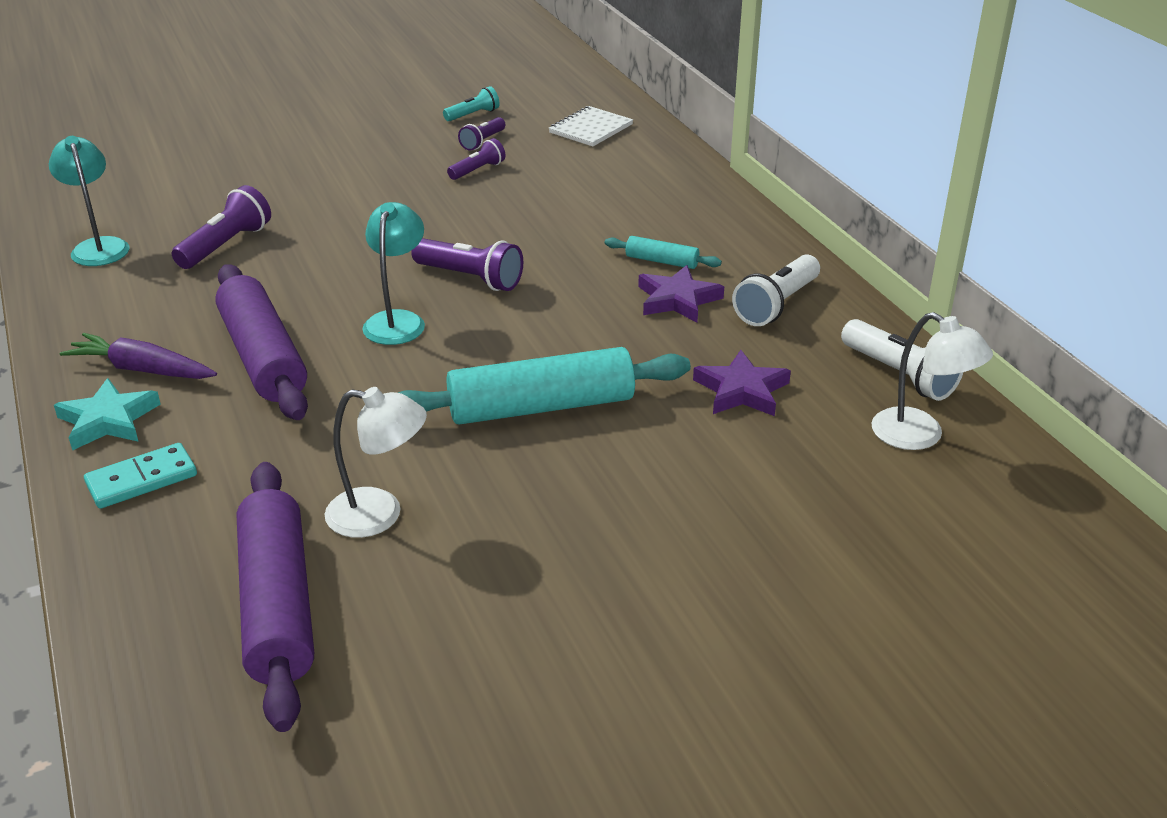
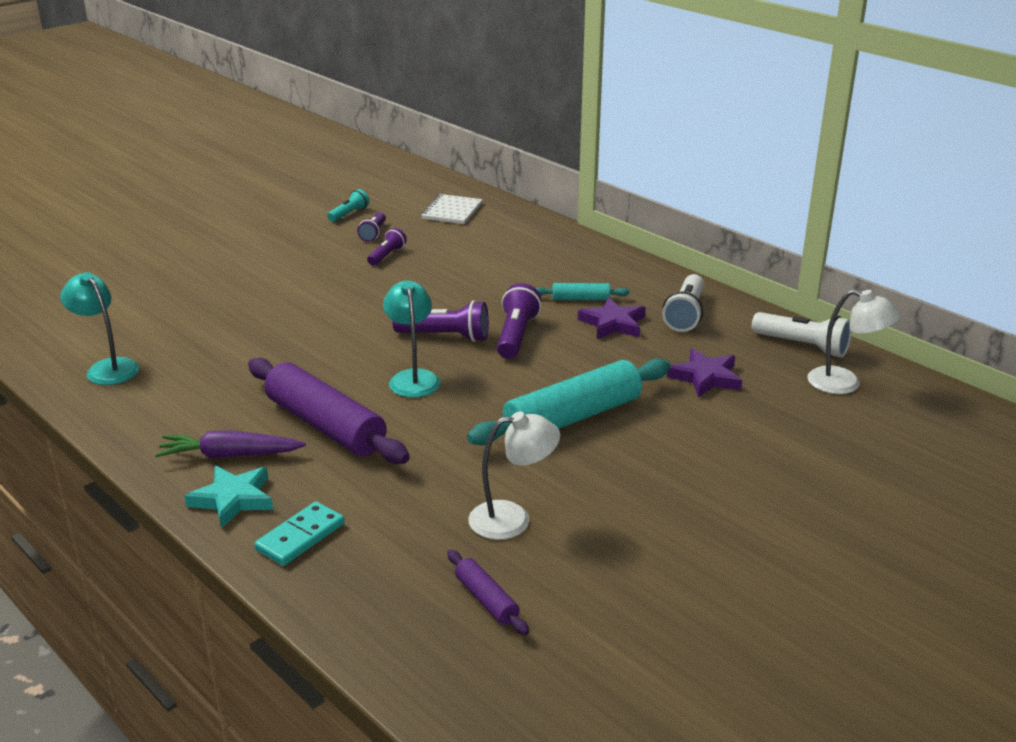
camera: 20 degrees left, 5 degrees down
(226, 245) = (221, 347): purple flashlight -> purple flashlight (516, 335)
(277, 605) = (486, 600): purple rolling pin -> purple rolling pin, size x0.47

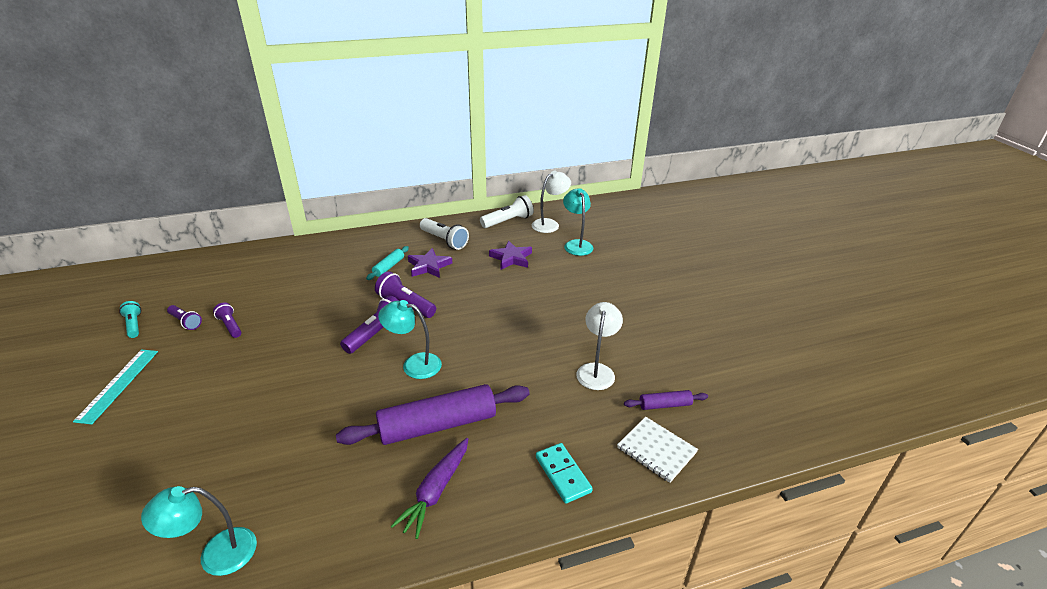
camera: 65 degrees left, 5 degrees up
(233, 499) = (495, 503): turquoise star -> none
(268, 243) = (118, 384): none -> turquoise ruler
(452, 211) = (205, 276): white notebook -> white notebook (656, 450)
(572, 417) = (513, 315): turquoise rolling pin -> none
(816, 423) = (576, 244): none -> turquoise lamp

